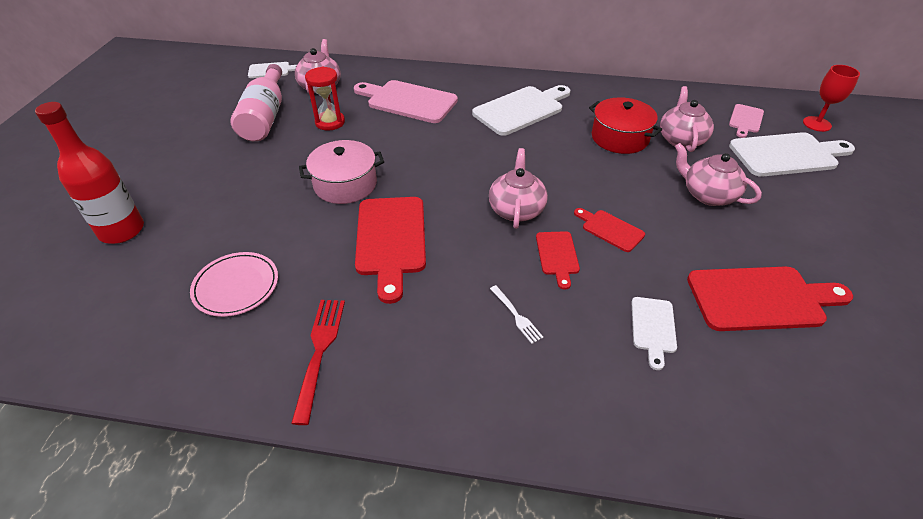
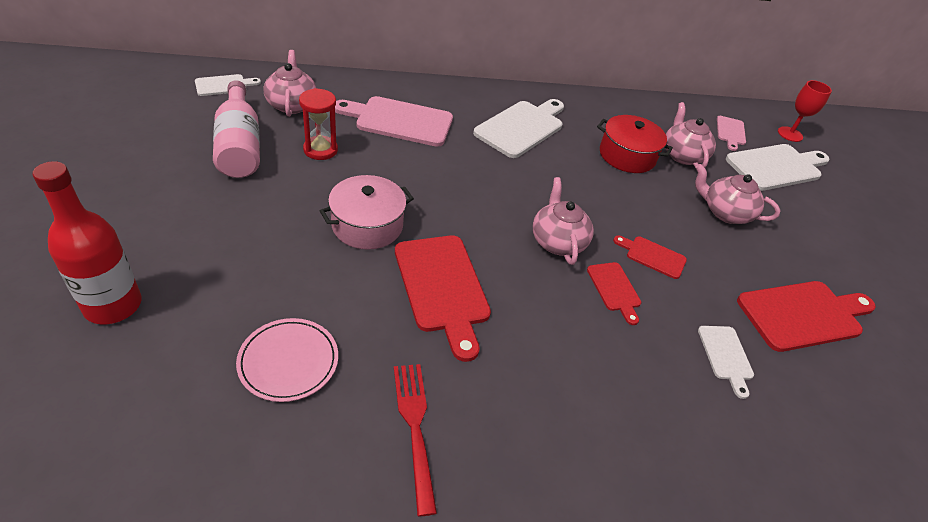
camera: 20 degrees left, 0 degrees up
(516, 316) = (599, 359): white fork -> none

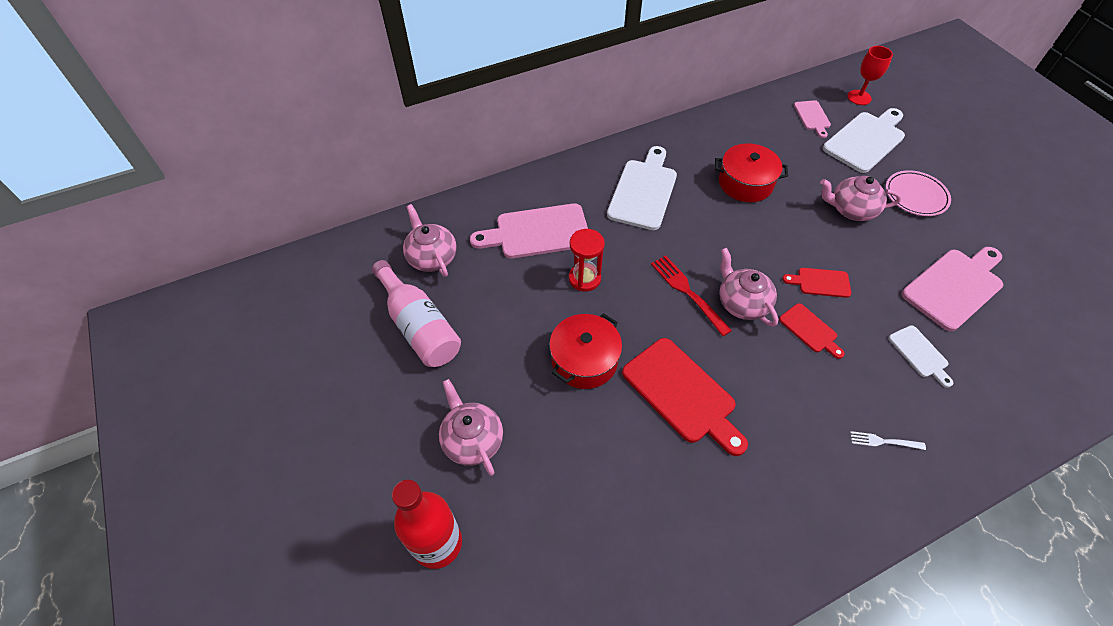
camera: 15 degrees left, 10 degrees up
(224, 85) = (354, 263): white cutting board -> none
(288, 361) = (611, 523): pink plate -> pink plate (915, 195)
(320, 150) = (492, 297): red hourglass -> red hourglass (584, 278)
(367, 225) = (584, 360): pink pot -> red pot
(415, 427) = (740, 532): red fork -> red fork (687, 292)
(632, 415) = (883, 441): none -> white fork
(682, 155) = (788, 162): pink teapot -> pink teapot (472, 440)
(803, 315) = (955, 287): red cutting board -> pink cutting board

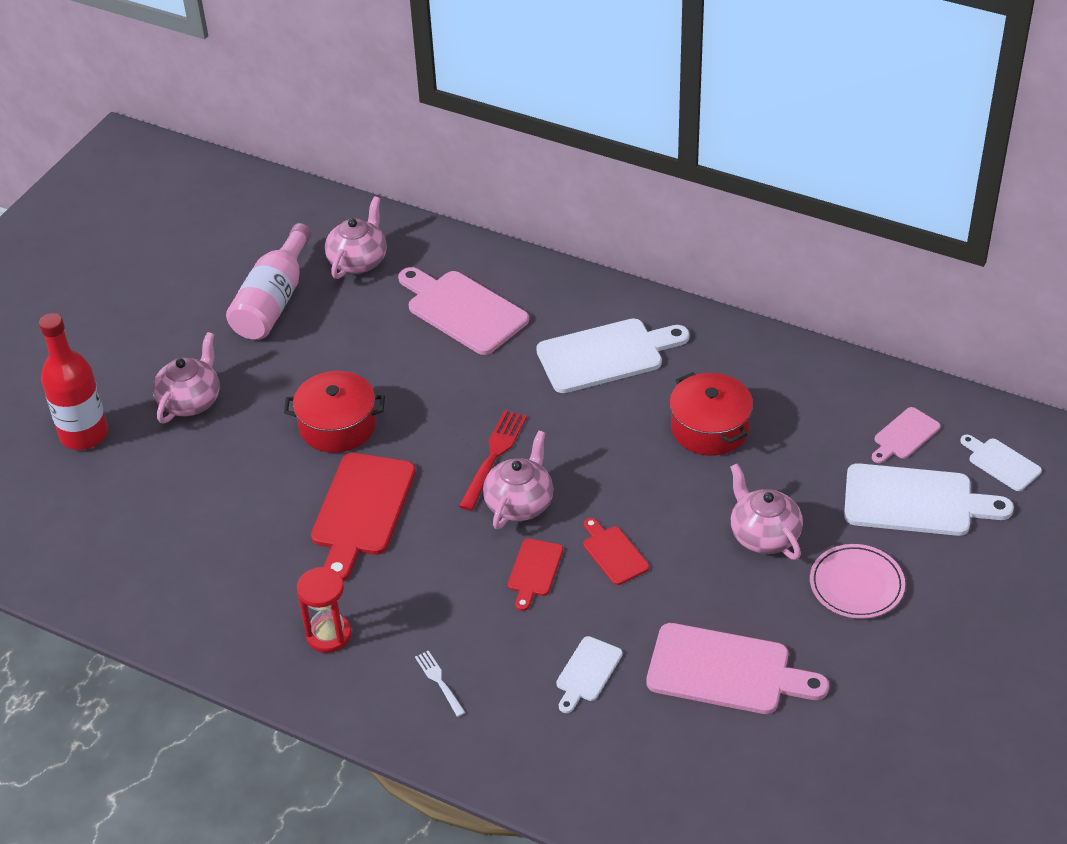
camera: 55 degrees right, 10 degrees down
(584, 278) = (436, 375): red hourglass -> red hourglass (329, 635)
(859, 97) = (1001, 463): red goblet -> white cutting board

